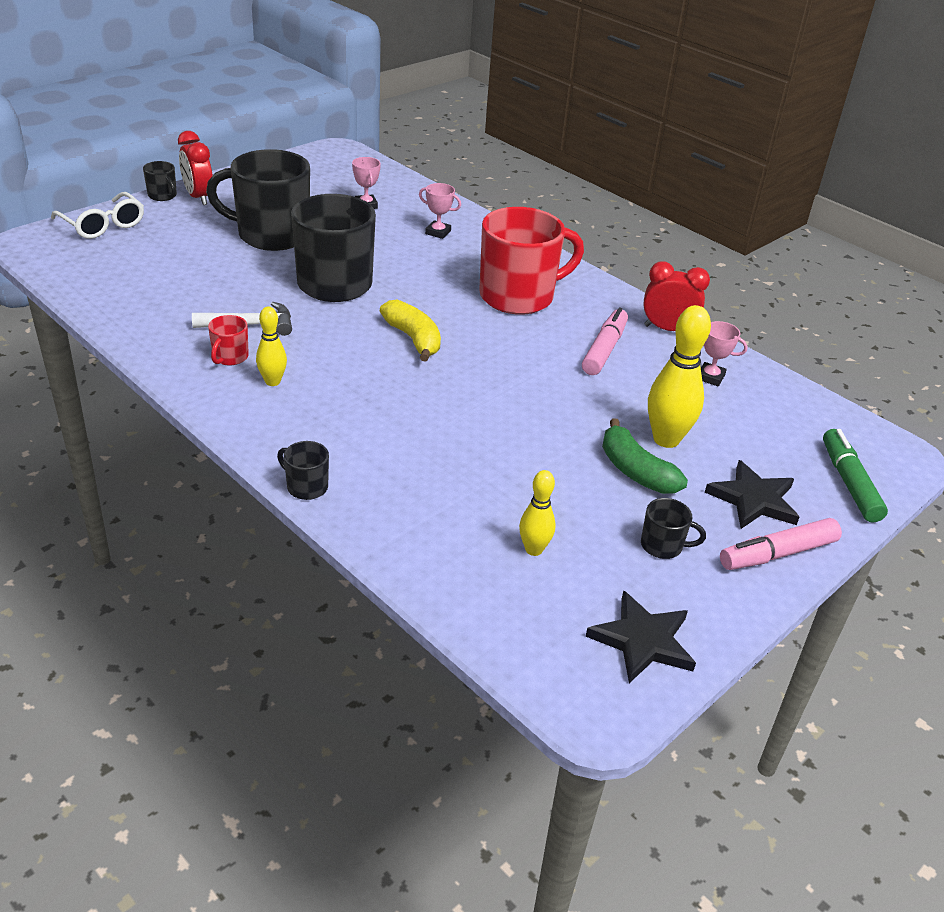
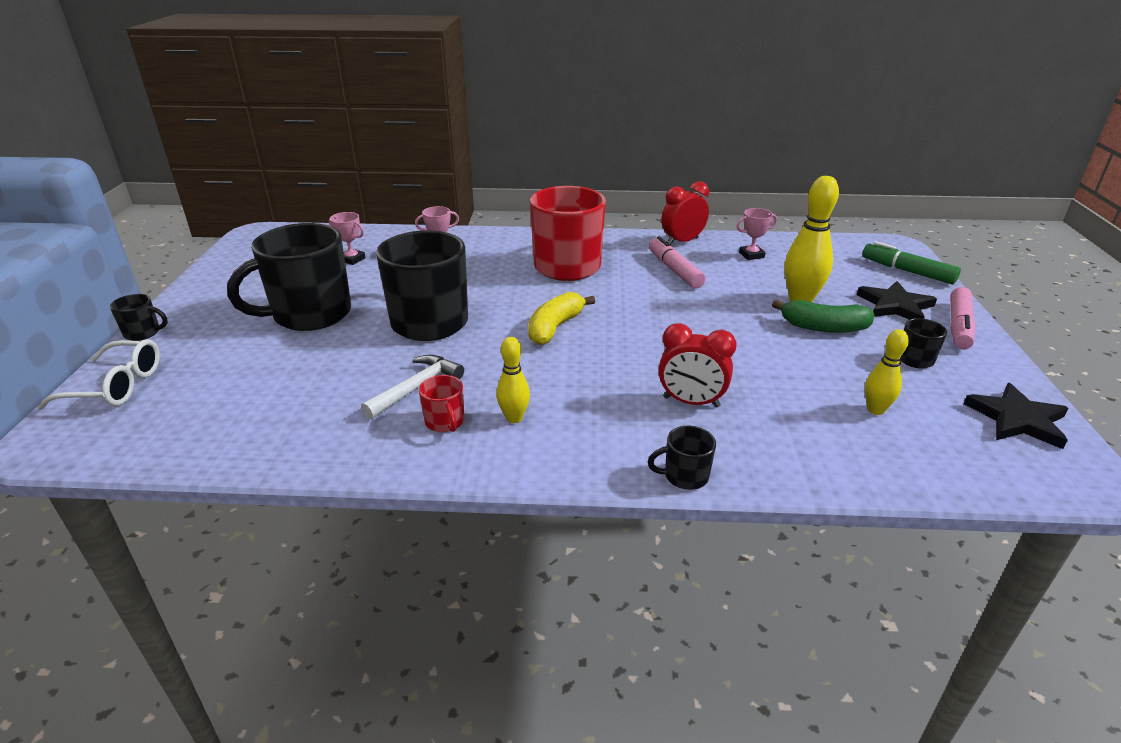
camera: 40 degrees left, 5 degrees down
(198, 197) = (185, 318): red clock -> red clock (691, 402)
(413, 339) = (555, 327): yellow banana -> yellow banana turned 75 degrees counterclockwise

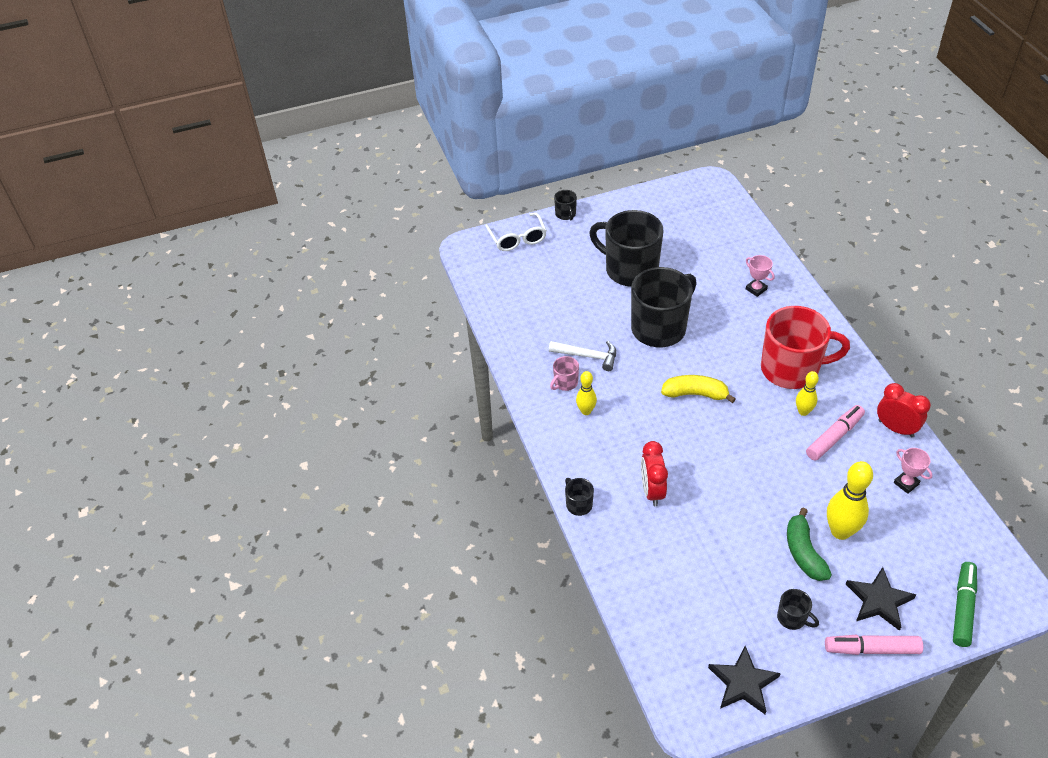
camera: 70 degrees right, 15 degrees up
(352, 259) = (711, 249): pink trophy -> none
(445, 422) = (565, 383): red mug -> pink mug
(875, 410) = (703, 594): yellow bowling pin -> yellow bowling pin (803, 412)

